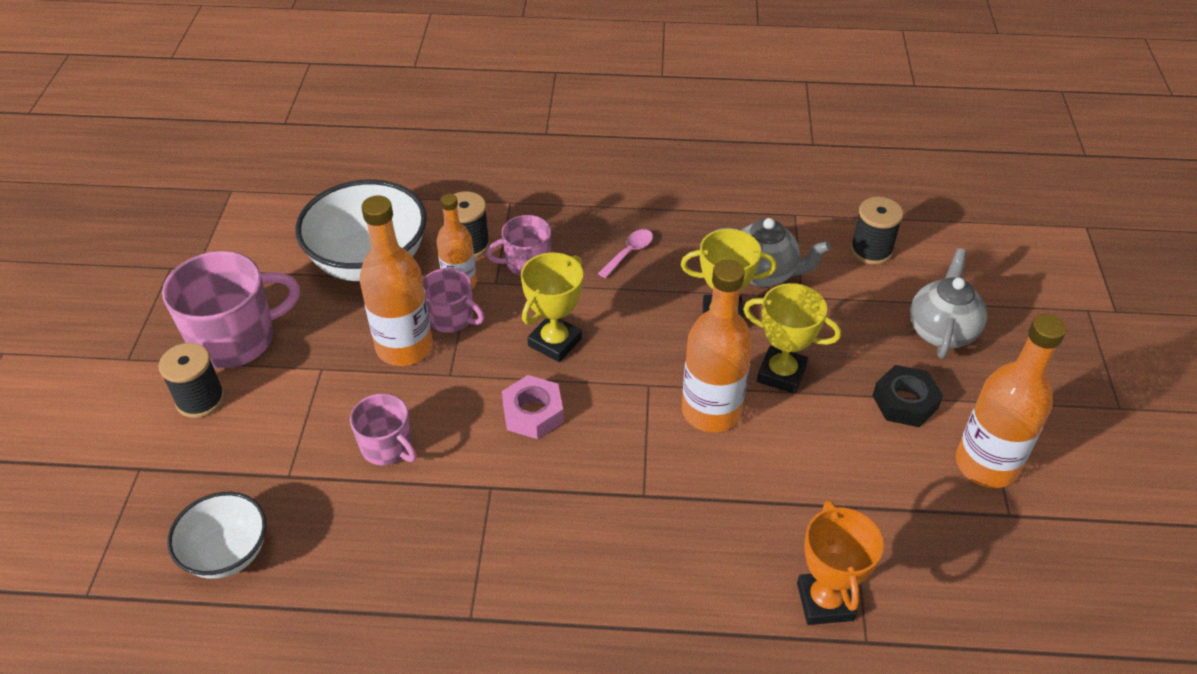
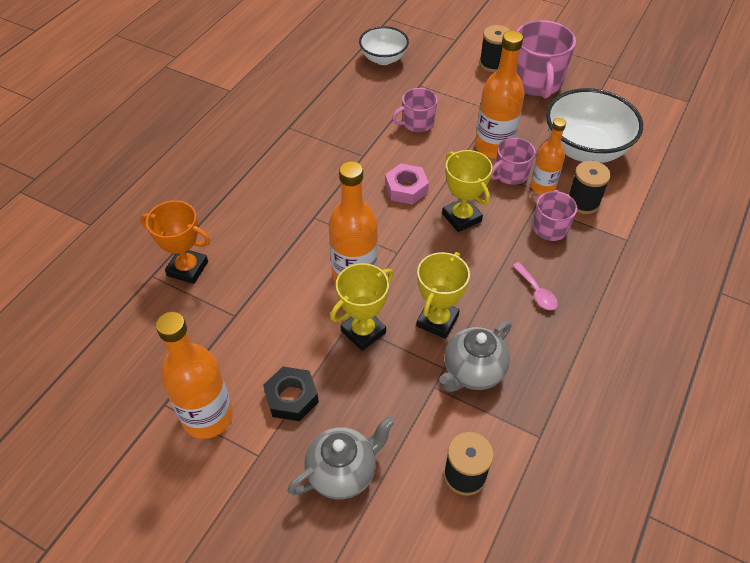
camera: 115 degrees right, 5 degrees up
(941, 331) = (343, 472): grey teapot -> grey teapot turned 75 degrees counterclockwise

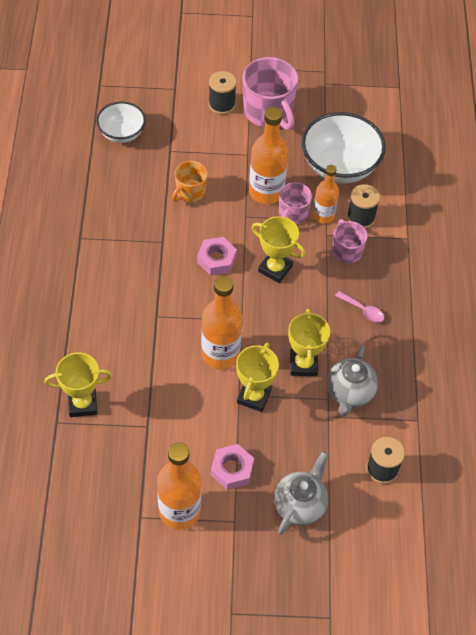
camera: 30 degrees left, 5 degrees up
(187, 268) = (82, 404): orange trophy -> yellow trophy
(291, 397) = (232, 469): black nut -> pink nut
(417, 123) = (190, 192): pink mug -> orange mug

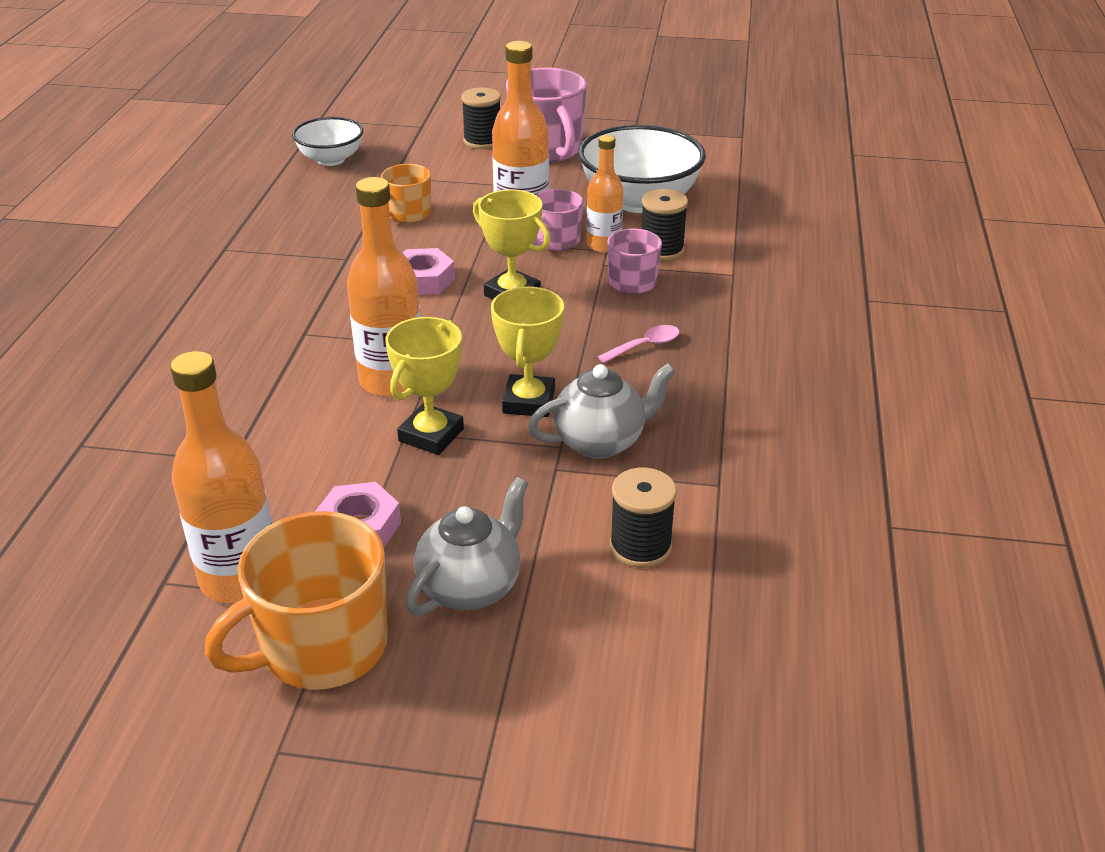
camera: 10 degrees right, 20 degrees down
(82, 404) = (136, 425): yellow trophy -> none
(234, 551) = (321, 647): none -> orange mug
(349, 393) = (601, 442): grey teapot -> grey teapot turned 135 degrees counterclockwise
(363, 310) = (645, 346): pink spoon -> pink spoon turned 75 degrees counterclockwise

